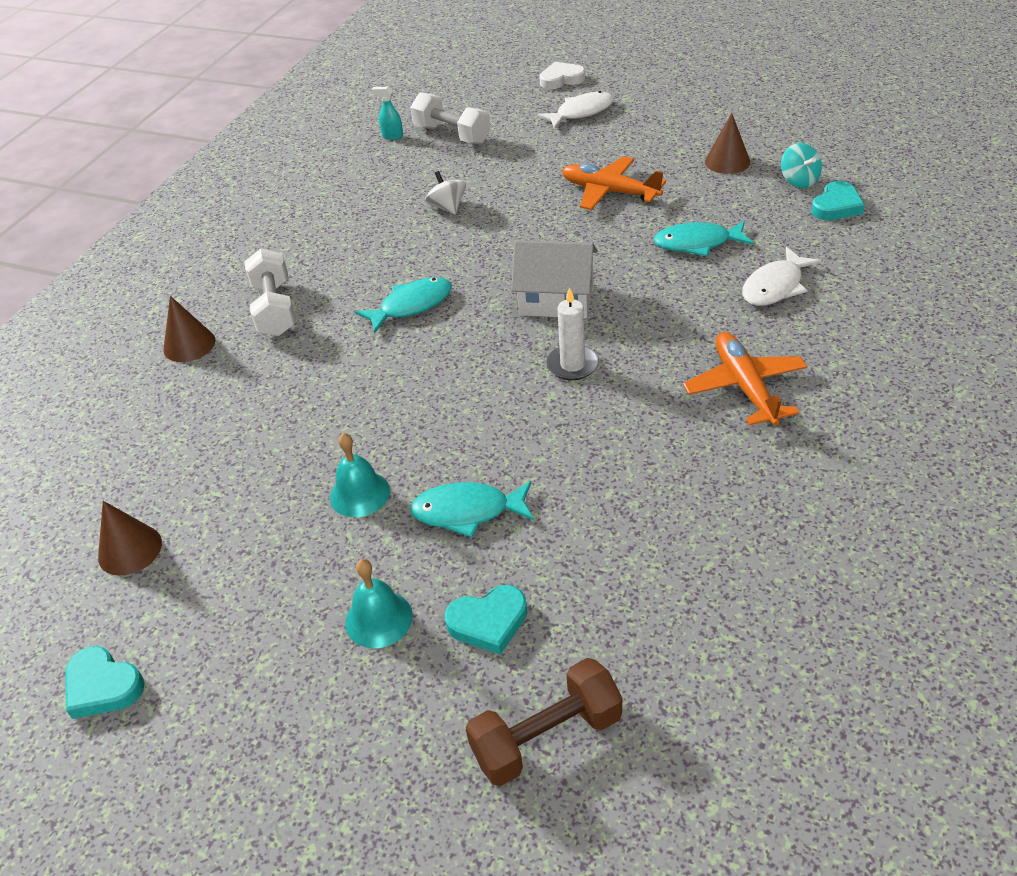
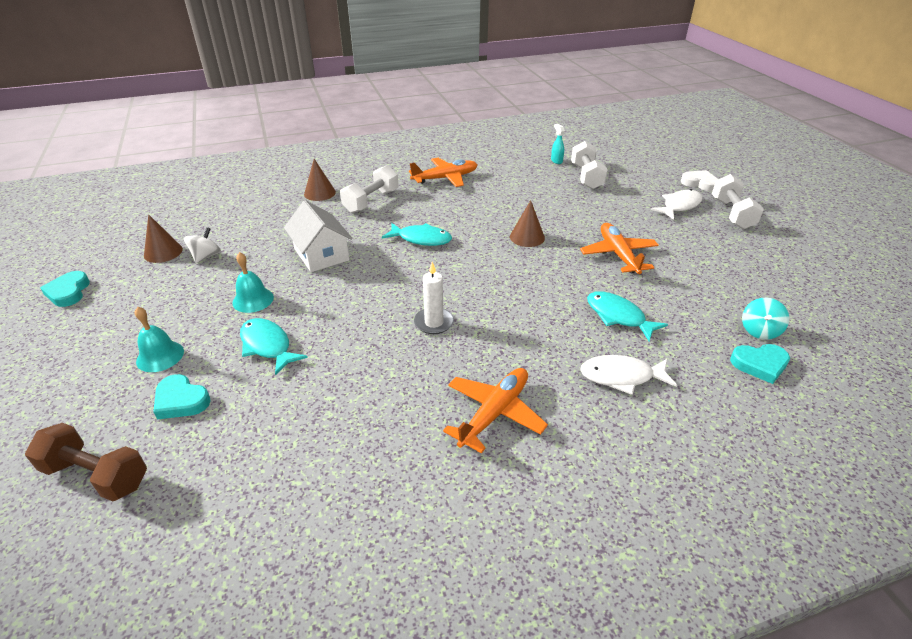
camera: 45 degrees right, 5 degrees down
(309, 229) = (445, 178): none -> orange plane
(447, 207) = (520, 208): white spinning top -> white spinning top (206, 256)
(556, 299) = (488, 286): white house -> white house (321, 254)
(581, 112) = (679, 206): white fish -> white fish turned 60 degrees counterclockwise
(632, 93) = (732, 214): none -> white dumbbell
(727, 161) = (726, 287): brown cone -> brown cone (527, 237)

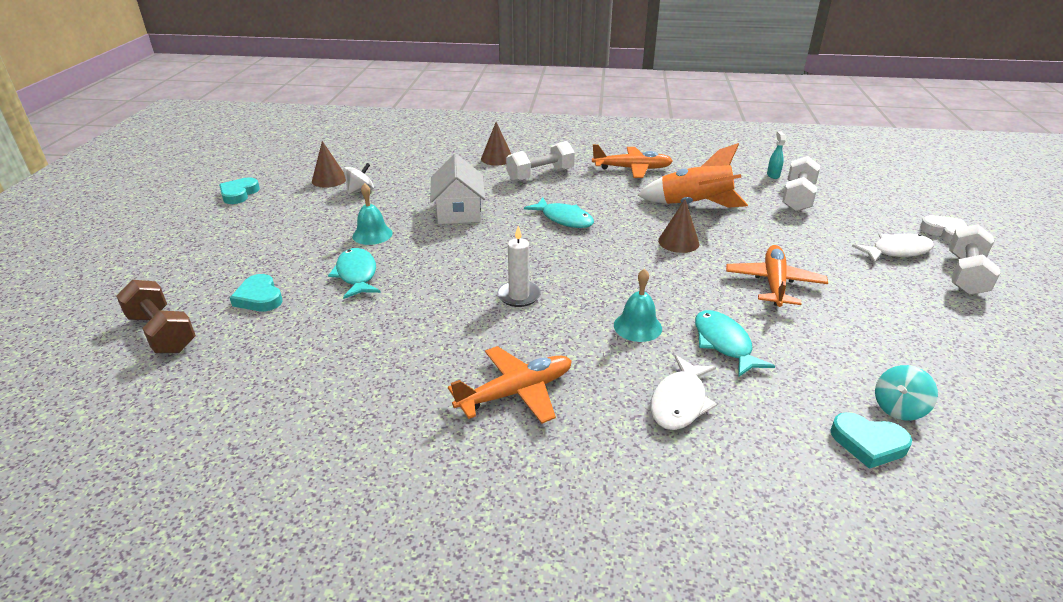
camera: 25 degrees right, 5 degrees down
(160, 356) = (268, 259): turquoise bell -> turquoise bell (637, 326)
(516, 201) = (694, 205): none -> orange rocket
(621, 376) = (680, 402): white fish -> white fish turned 90 degrees counterclockwise

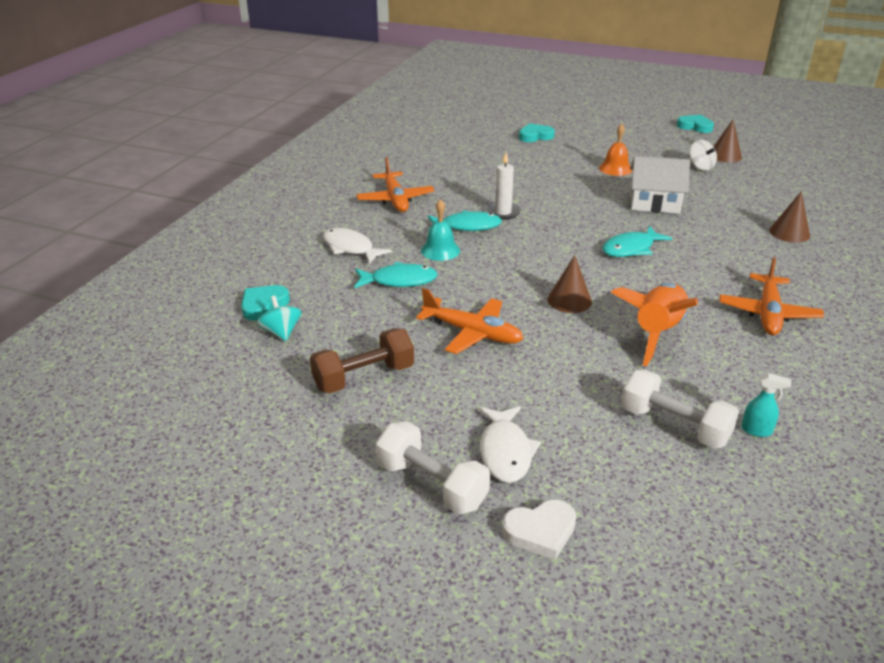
camera: 105 degrees right, 0 degrees up
(162, 333) = (507, 116): brown dumbbell -> brown dumbbell (364, 377)
(356, 274) = (554, 162): turquoise fish -> turquoise fish (467, 226)
(372, 234) = (615, 168): turquoise bell -> orange bell
(540, 175) = (742, 251): white dumbbell -> none

